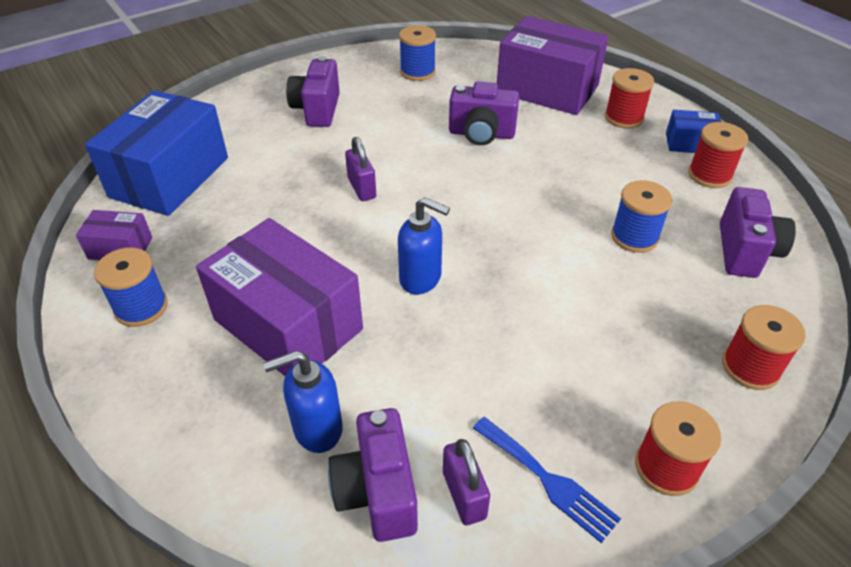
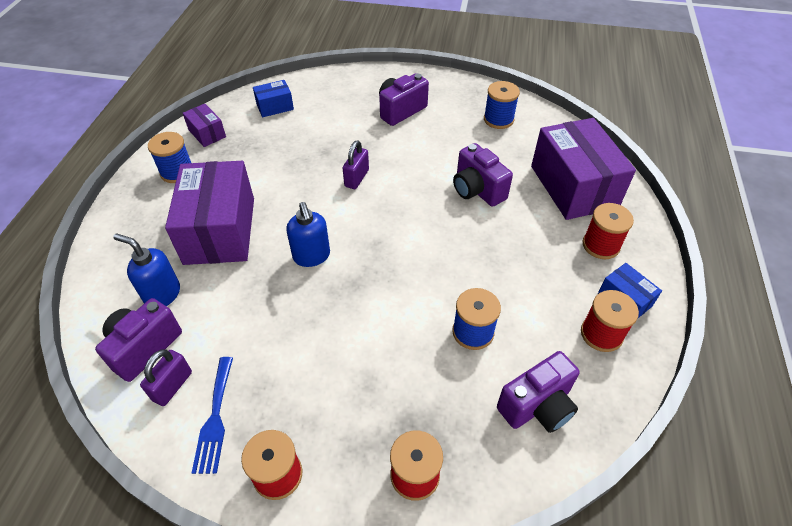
camera: 45 degrees right, 5 degrees up
(170, 177) = (275, 107): blue box -> blue box, size x0.47

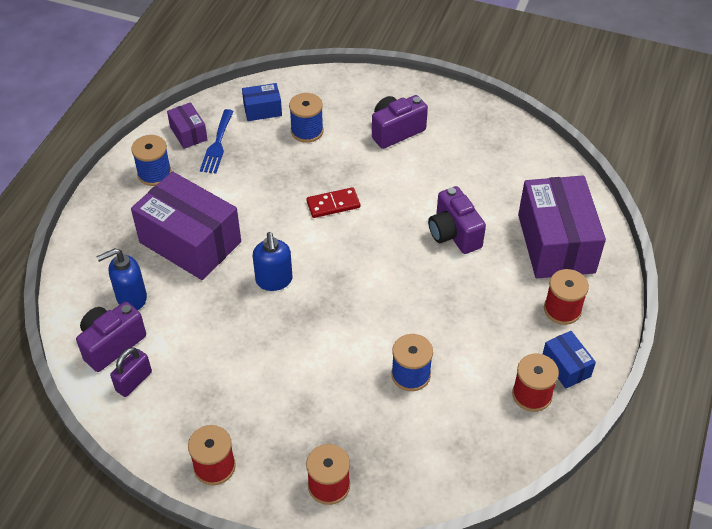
camera: 10 degrees right, 0 degrees up
(162, 294) = (131, 298): blue soap dispenser -> blue soap dispenser turned 60 degrees counterclockwise
(215, 419) = (167, 414): blue fork -> blue fork (217, 144)
(220, 230) = (190, 242): purple box -> purple box turned 60 degrees counterclockwise
(356, 178) = (333, 204): purple padlock -> red domino
(498, 119) = (499, 155): blue spool -> blue spool (307, 131)
(537, 406) = (451, 448): purple camera -> none

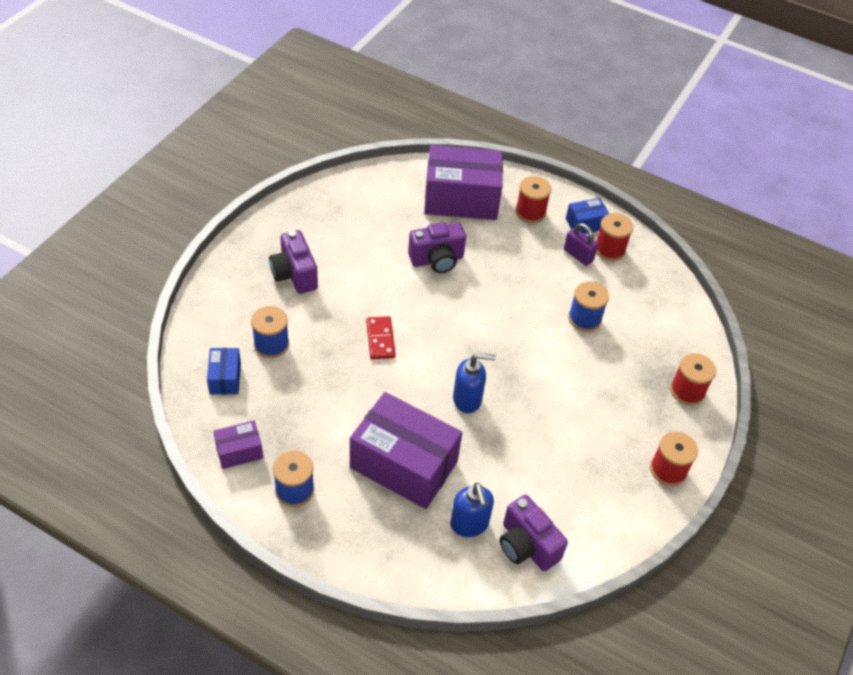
camera: 85 degrees left, 0 degrees up
(134, 381) = (573, 528): purple padlock -> purple padlock (578, 255)
(190, 242) = (404, 464): purple box -> purple box turned 75 degrees clockwise
(217, 144) = (266, 426): blue fork -> none

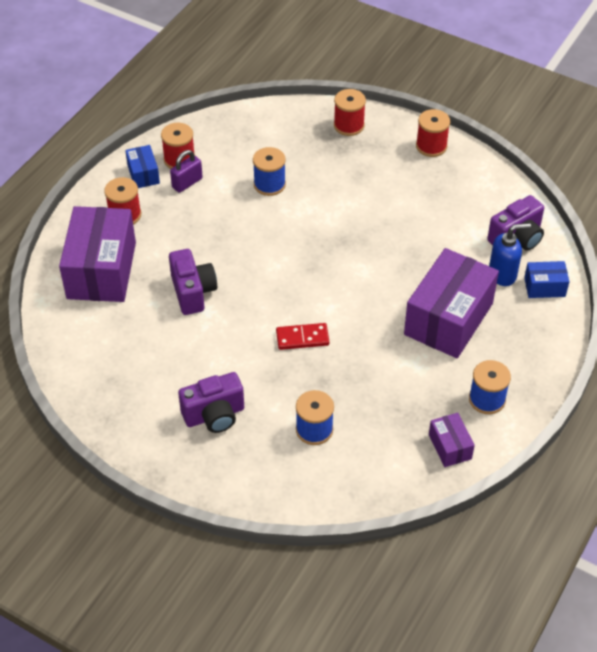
camera: 85 degrees left, 0 degrees up
(225, 378) = (361, 467): blue box -> blue box (544, 287)
(467, 399) = (371, 272): blue soap dispenser -> none

